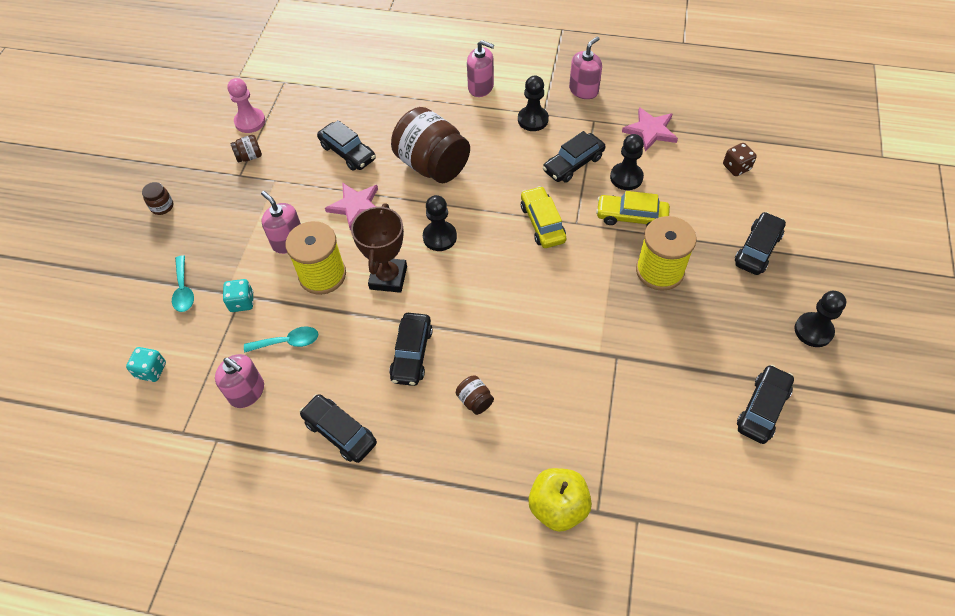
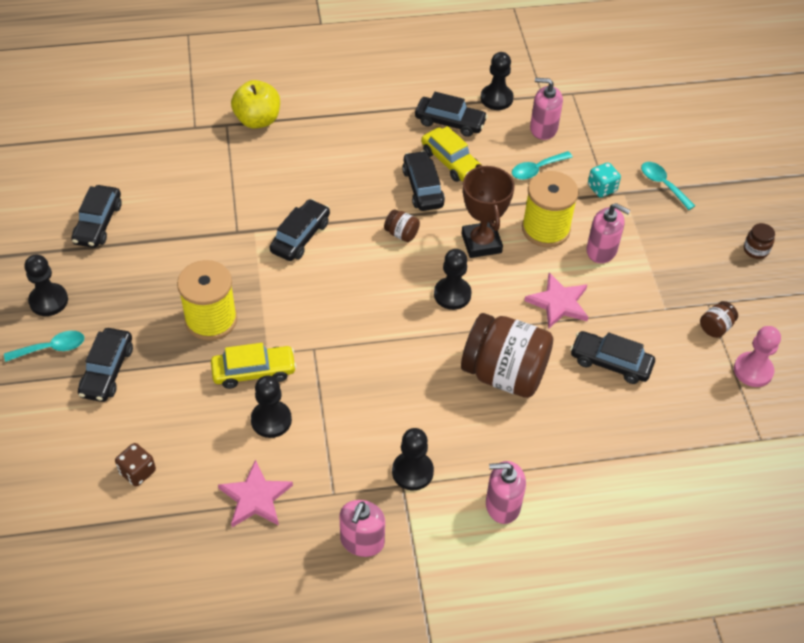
camera: 155 degrees right, 5 degrees down
(151, 370) = (633, 123): turquoise dice -> none
(269, 451) = (496, 98): none -> black pawn
(475, 400) = (351, 168): brown jar -> brown jar (401, 234)
(542, 223) = (350, 338): yellow car -> yellow car (451, 162)
(573, 164) = (340, 421): black car -> black car (300, 237)
(808, 282) = (51, 348): none -> turquoise spoon

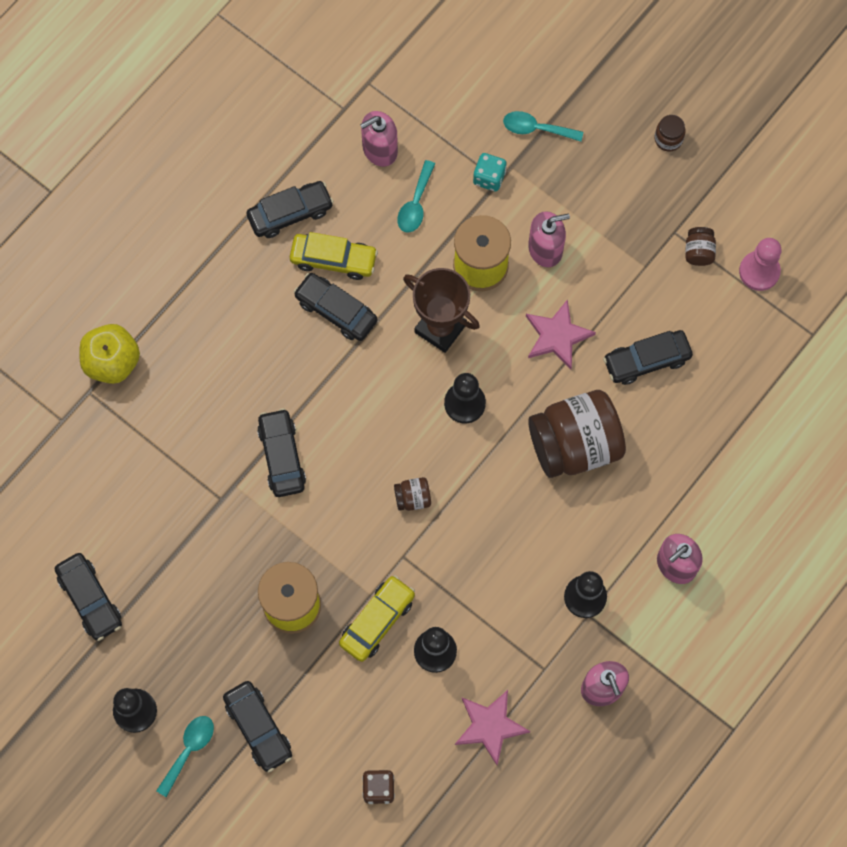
camera: 40 degrees left, 20 degrees up
(401, 234) = (365, 377): brown jar -> brown jar (413, 498)
(496, 98) = (306, 148): black pawn -> none

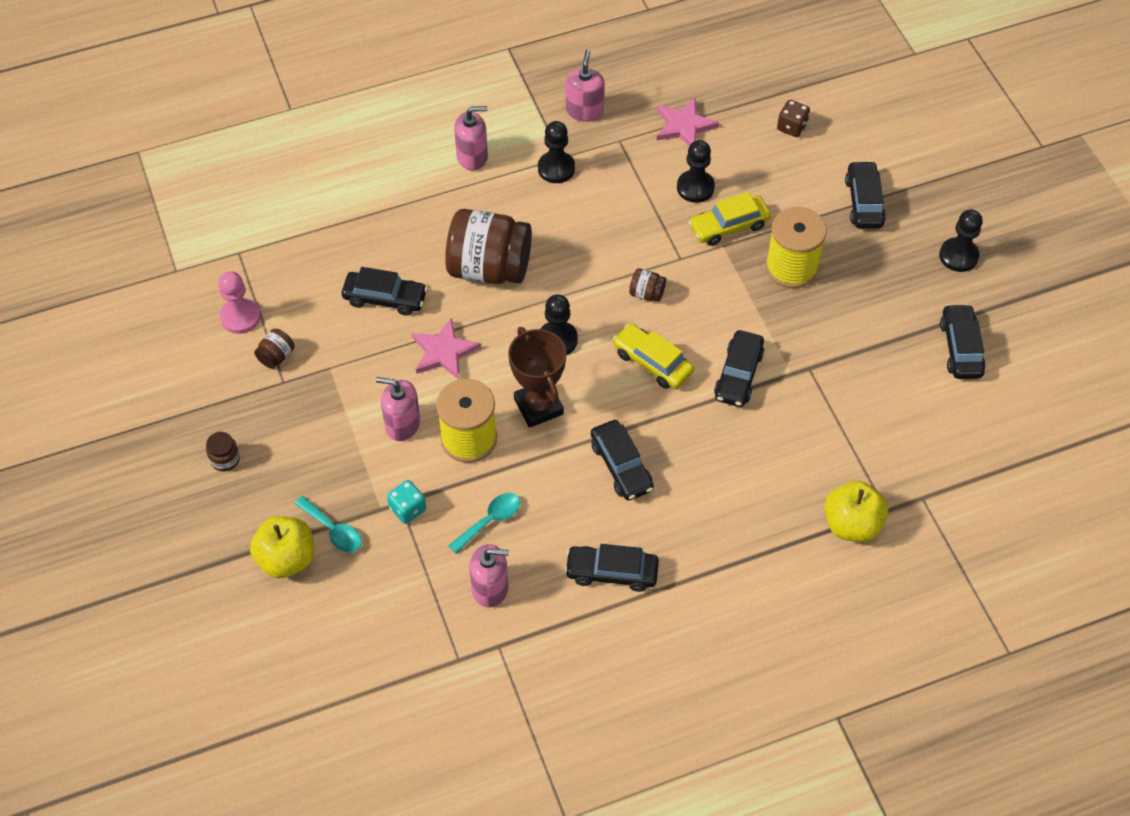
camera: 150 degrees left, 15 degrees down
(189, 750) = (927, 212): turquoise spoon -> none
(333, 260) = (596, 510): yellow car -> yellow car (652, 362)
(556, 87) = (287, 559): none -> yellow apple

